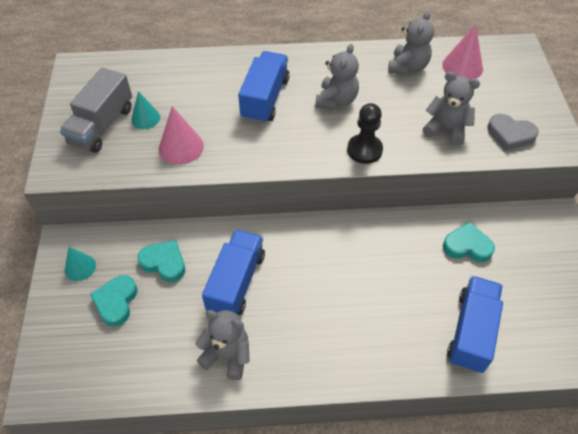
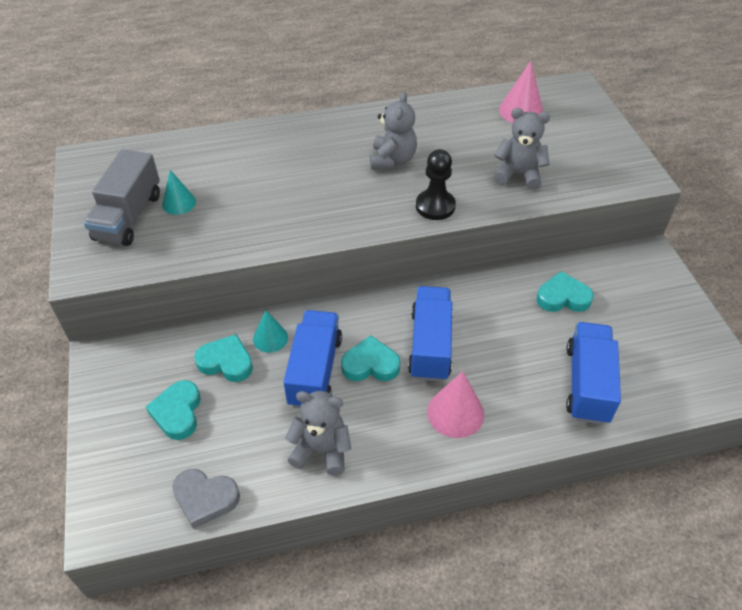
camera: 10 degrees left, 5 degrees down
(80, 267) = (126, 381): turquoise cone -> turquoise cone (270, 338)
(181, 147) = (227, 228): pink cone -> pink cone (455, 413)
(265, 99) = (312, 167): blue truck -> blue truck (430, 345)
(284, 284) = (370, 364): none -> turquoise heart
(408, 67) = (462, 118): grey teddy bear -> none
(510, 135) = (587, 173): grey heart -> grey heart (205, 498)

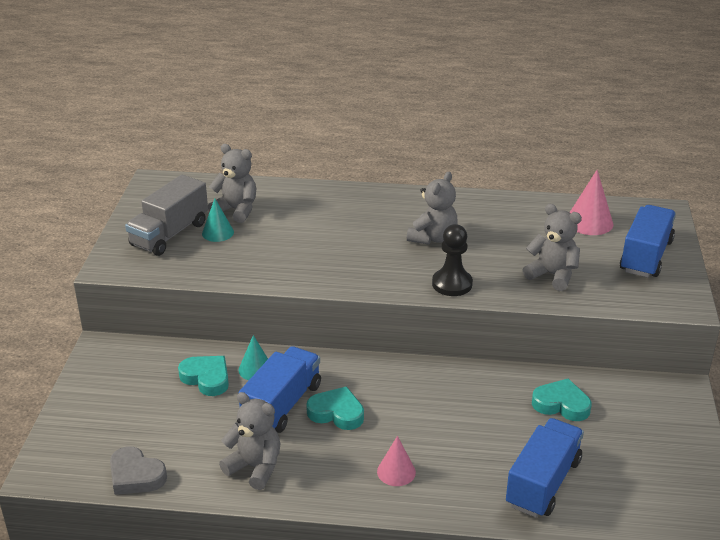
camera: 20 degrees right, 15 degrees down
(177, 412) = (145, 406): turquoise heart -> none
(186, 172) = (236, 210): none -> grey teddy bear
(430, 345) = (402, 411): blue truck -> blue truck (645, 256)
(455, 413) = (396, 472): pink cone -> pink cone, size x0.67

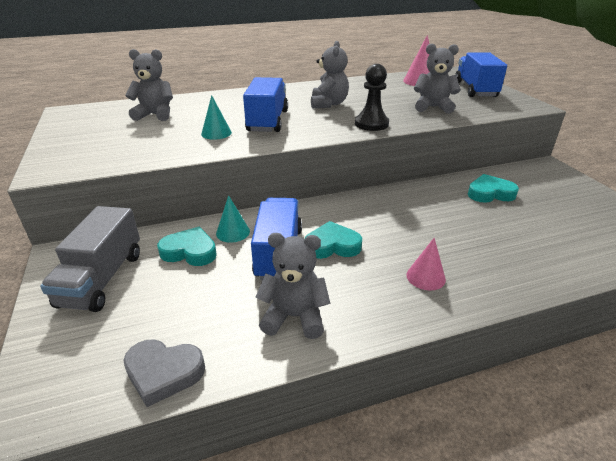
camera: 25 degrees left, 0 degrees up
(169, 234) = (100, 138): grey truck -> grey truck (102, 279)
(218, 232) = (147, 130): turquoise cone -> turquoise cone (216, 133)
(543, 483) = (542, 248): blue truck -> blue truck (267, 121)

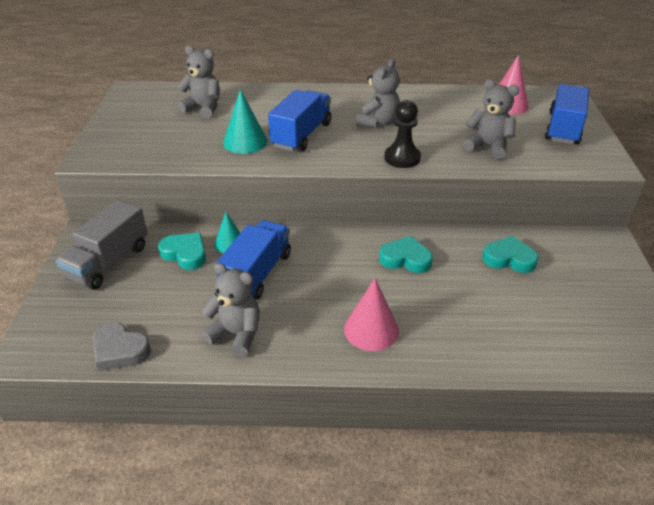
camera: 20 degrees right, 5 degrees up
(216, 133) = (245, 142): turquoise cone -> turquoise cone, size x1.50
(332, 245) = (308, 278): turquoise heart -> turquoise heart (405, 259)
(425, 277) = (371, 330): pink cone -> pink cone, size x1.50

